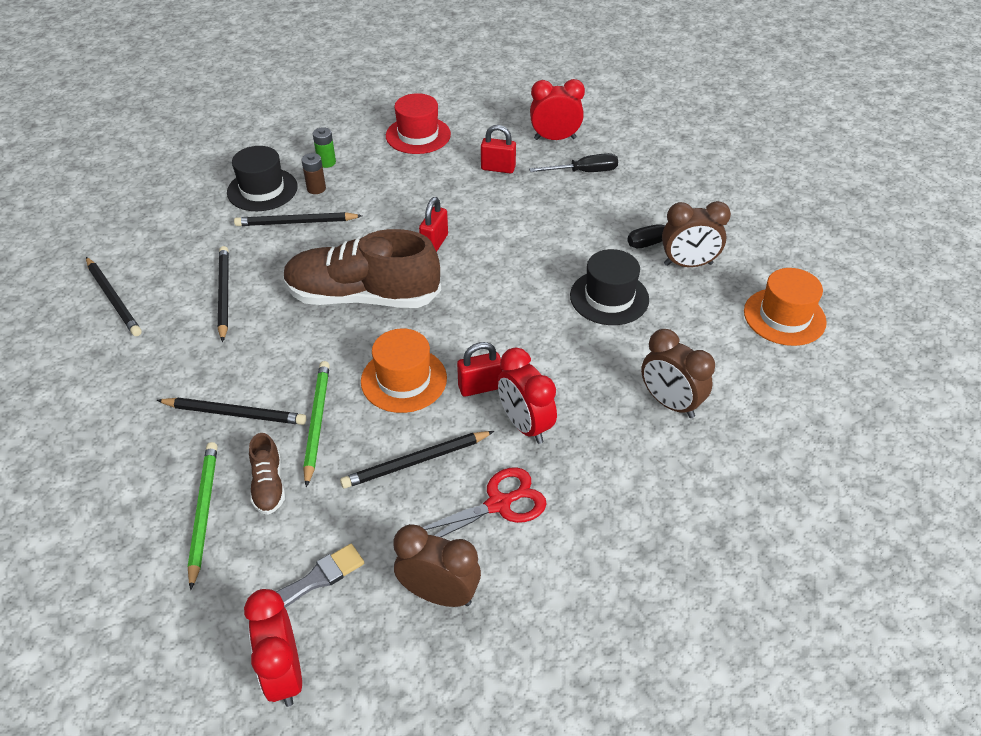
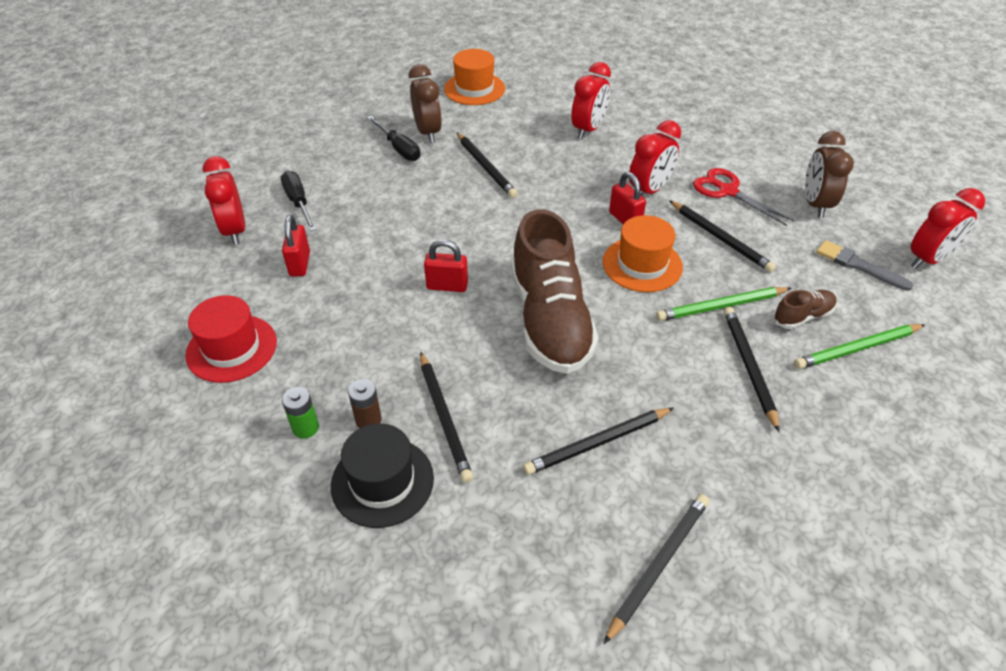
camera: 105 degrees left, 0 degrees up
(609, 297) = (486, 167): black hat -> black pencil
(670, 403) = (588, 129): brown clock -> red clock

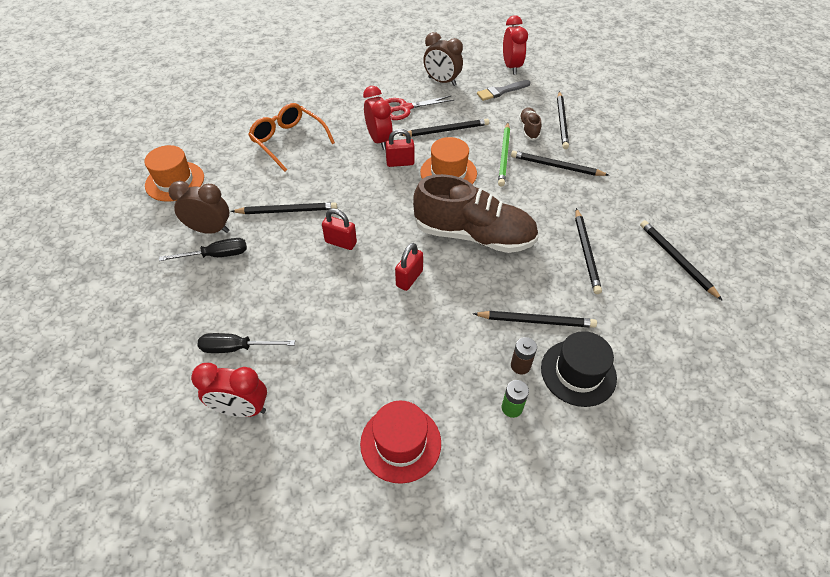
camera: 65 degrees left, 5 degrees up
(300, 264) = (323, 367): red padlock -> red padlock (341, 242)
(588, 129) = (288, 141): red clock -> orange glasses
(857, 349) = (562, 122): green pencil -> black pencil

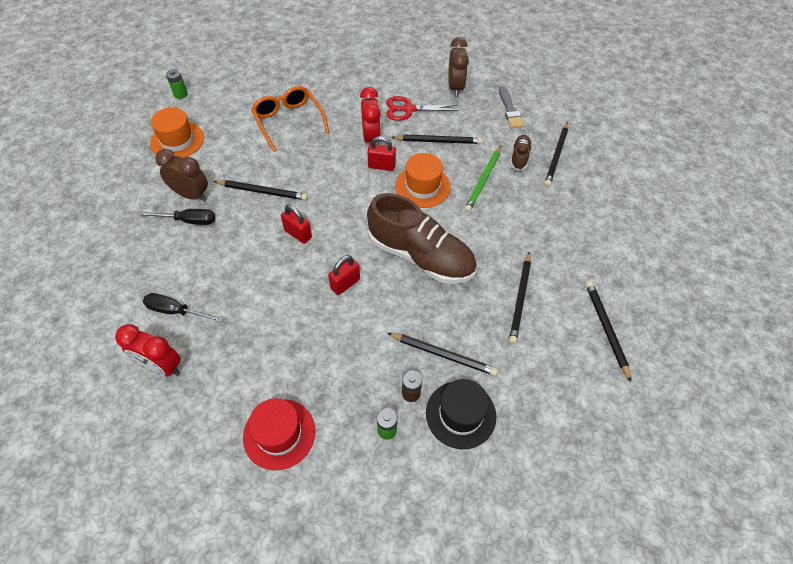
camera: 15 degrees right, 5 degrees up
(162, 137) = (180, 94): none -> green battery
(442, 81) = (455, 87): brown clock -> brown clock turned 135 degrees counterclockwise
(501, 91) = (510, 110): grey brush -> grey brush turned 90 degrees counterclockwise
(511, 67) = (531, 84): red clock -> none
(556, 166) = (529, 203): black pencil -> none

